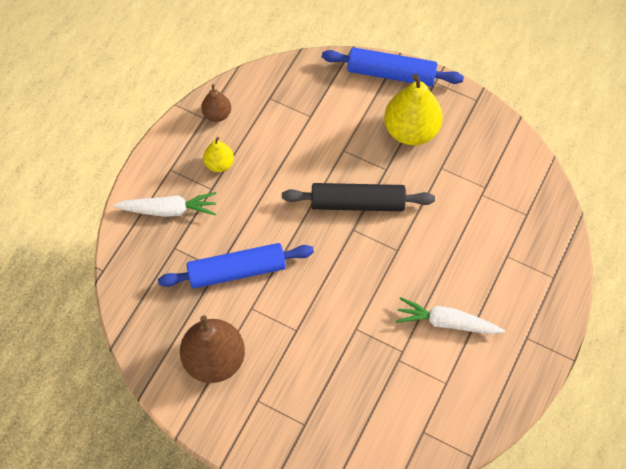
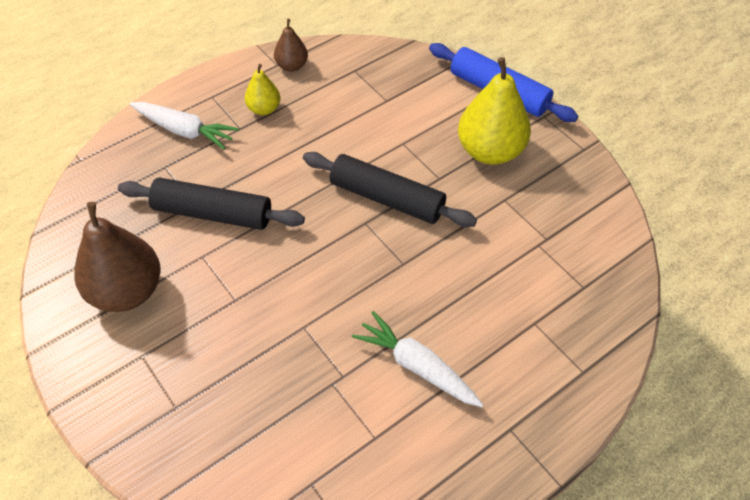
camera: 25 degrees right, 10 degrees down
(237, 270) = (213, 213): blue rolling pin -> black rolling pin

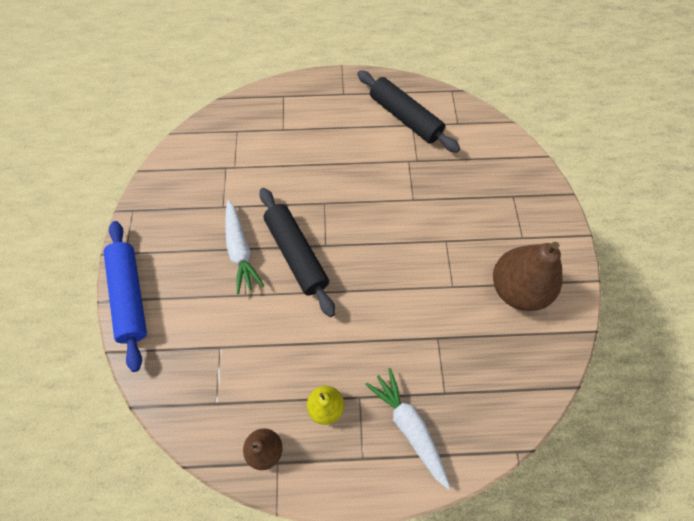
camera: 145 degrees left, 10 degrees up
(213, 213) = (427, 319): black rolling pin -> black rolling pin (405, 118)
(416, 366) = (365, 144): white carrot -> white carrot (240, 251)
(490, 151) = (193, 248): yellow pear -> none

